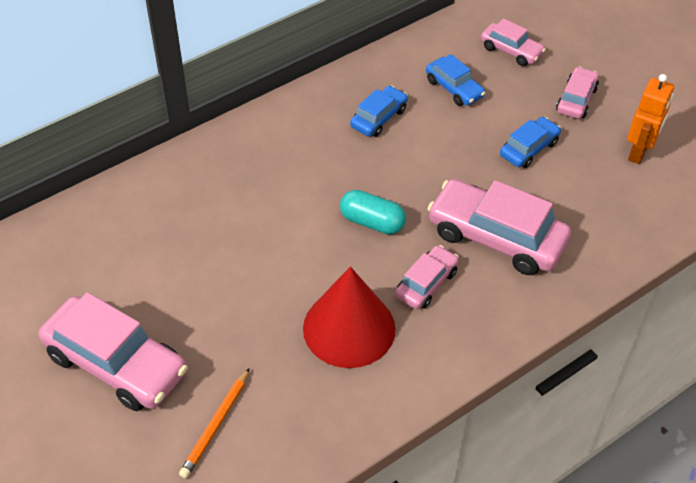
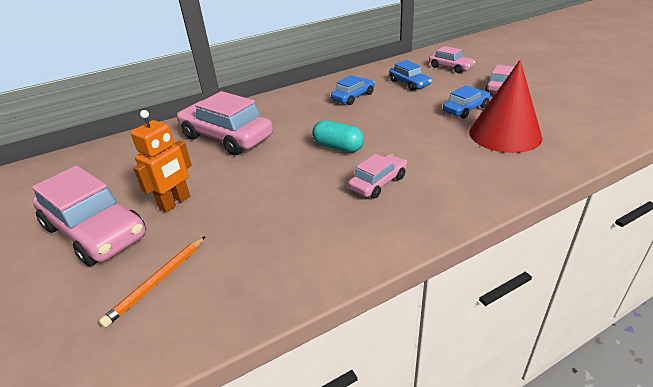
camera: 10 degrees right, 15 degrees down
(349, 328) = (304, 211): red cone -> red cone (505, 134)
(496, 237) = (440, 156): pink car -> pink car (226, 137)
(639, 152) = (555, 110): orange robot -> orange robot (175, 203)

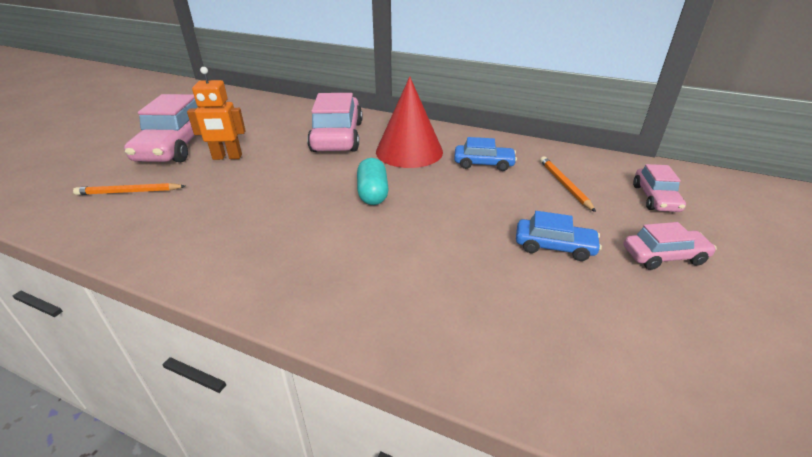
camera: 50 degrees right, 0 degrees up
(378, 183) = (326, 240): pink car -> none
(409, 83) = (564, 185): blue car -> orange pencil
(505, 134) = (525, 300): red cone -> red cone (409, 151)

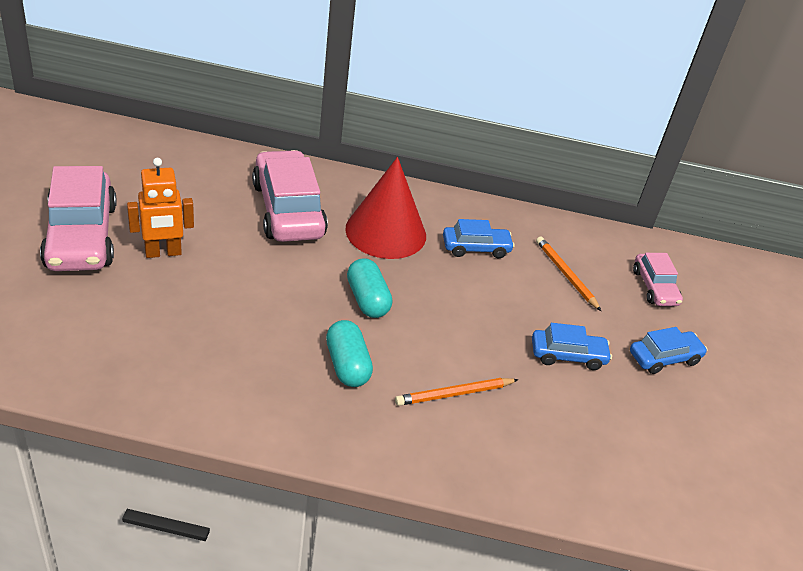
camera: 20 degrees left, 5 degrees up
(129, 192) = (72, 317): orange pencil -> orange pencil (454, 394)
(330, 239) = (347, 365): none -> turquoise capsule
(664, 256) = (664, 358): pink car -> blue car

